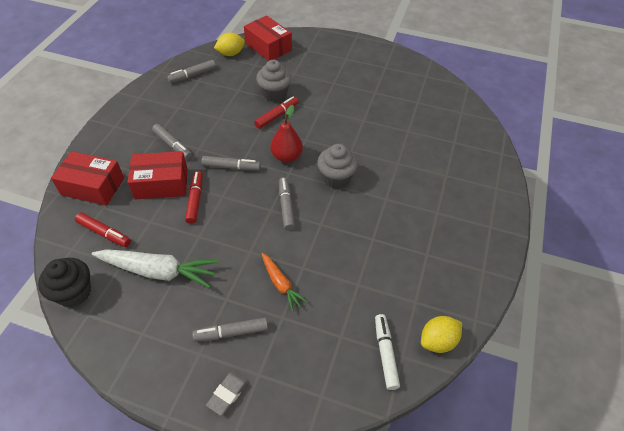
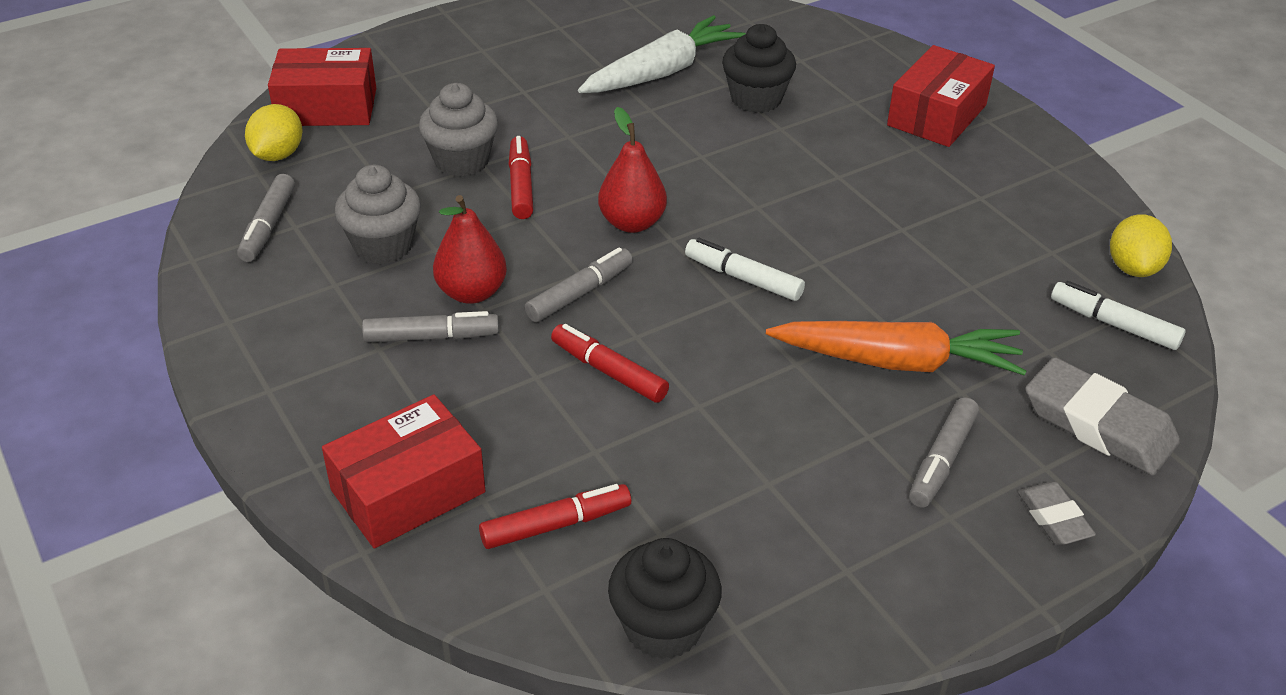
camera: 50 degrees left, 10 degrees down
(158, 271) = (728, 490): white carrot -> white carrot (662, 72)
(161, 183) = (516, 395): red box -> red box (937, 115)
(205, 140) = (472, 292): none -> red pear
(281, 284) = (897, 362): orange carrot -> orange carrot, size x1.76
(286, 206) = (743, 278): grey marker -> white marker
(305, 382) = (1098, 424): none -> grey eraser
(336, 178) = (742, 199): grey cupcake -> grey cupcake (383, 246)
(408, 144) = (756, 99): none -> black cupcake

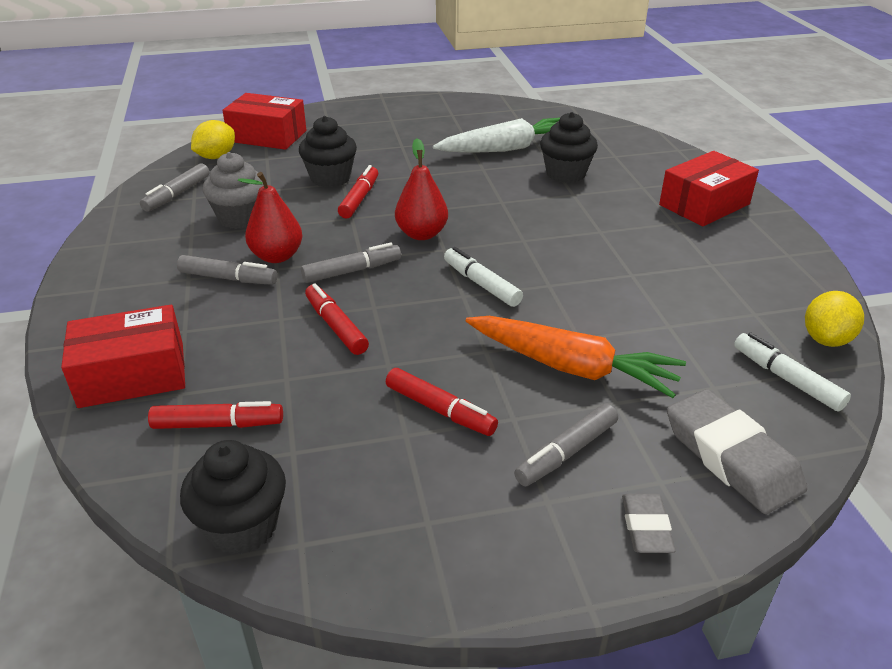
camera: 20 degrees right, 5 degrees down
(462, 161) = (330, 178): grey cupcake -> black cupcake
(788, 446) = (440, 410): none -> red marker

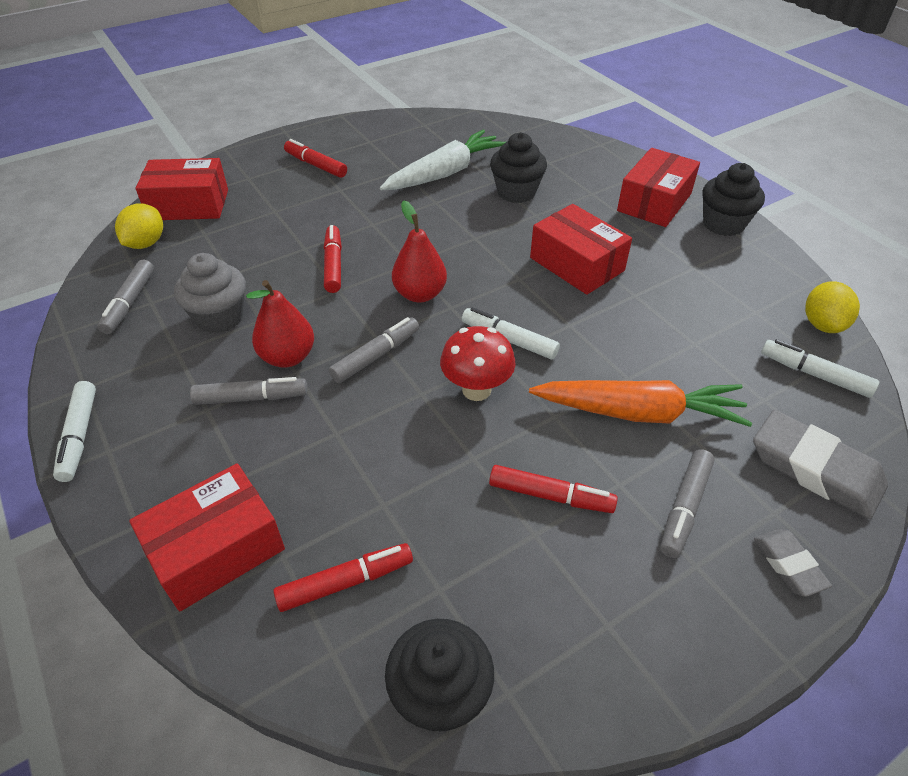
camera: 20 degrees left, 10 degrees up
(82, 274) = (79, 436): none -> white marker
(330, 178) = (288, 245): black cupcake -> black cupcake (723, 224)
(336, 326) = (397, 427): red marker -> red marker (315, 165)
(425, 315) = (476, 390): none -> red mushroom
(588, 239) = (577, 264): none -> red box

